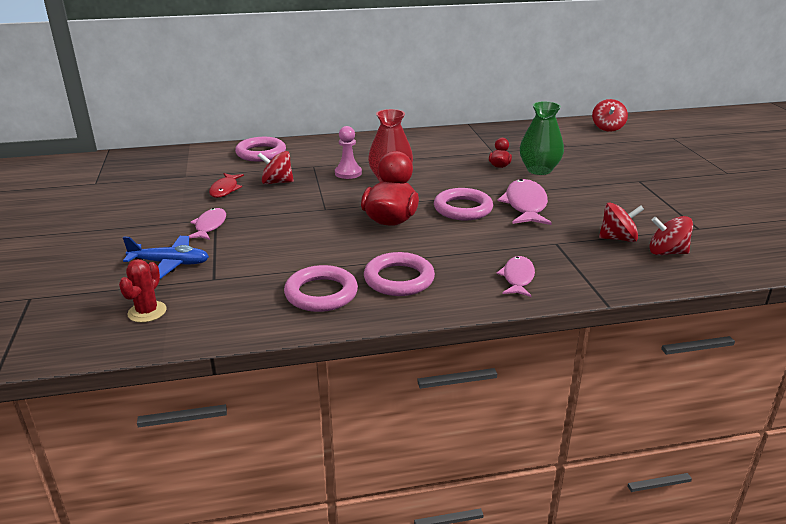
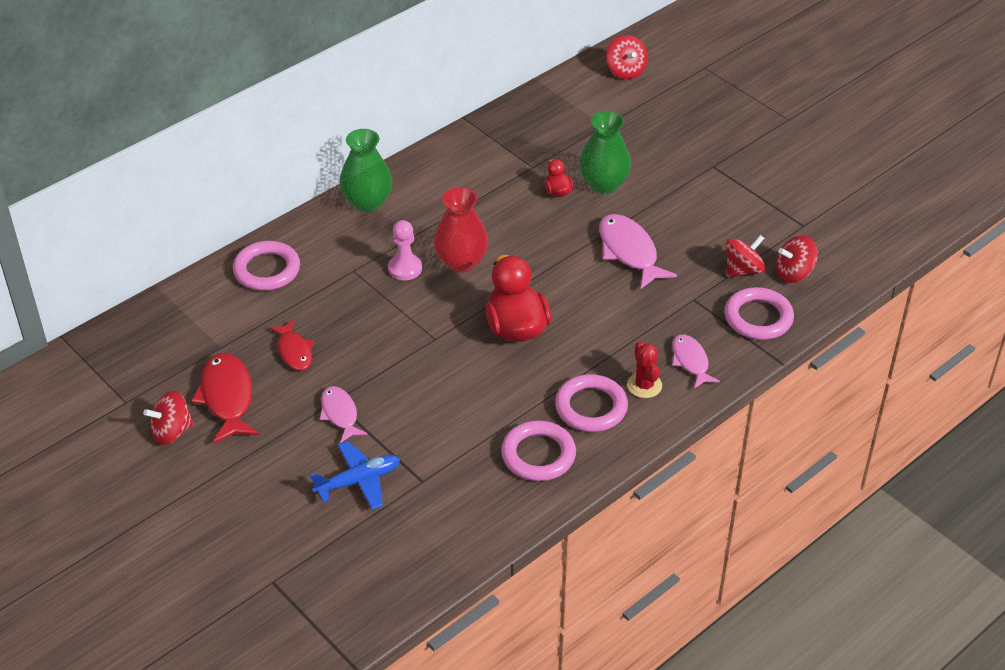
camera: 30 degrees left, 15 degrees up
(147, 312) = (405, 545): red cactus -> red cactus (644, 385)
(153, 198) = (227, 397): none -> red fish
(277, 182) = (340, 316): red spinning top -> red spinning top (172, 432)
(361, 142) = (367, 202): none -> green vase
(463, 209) = (573, 282): pink ring -> pink ring (758, 318)

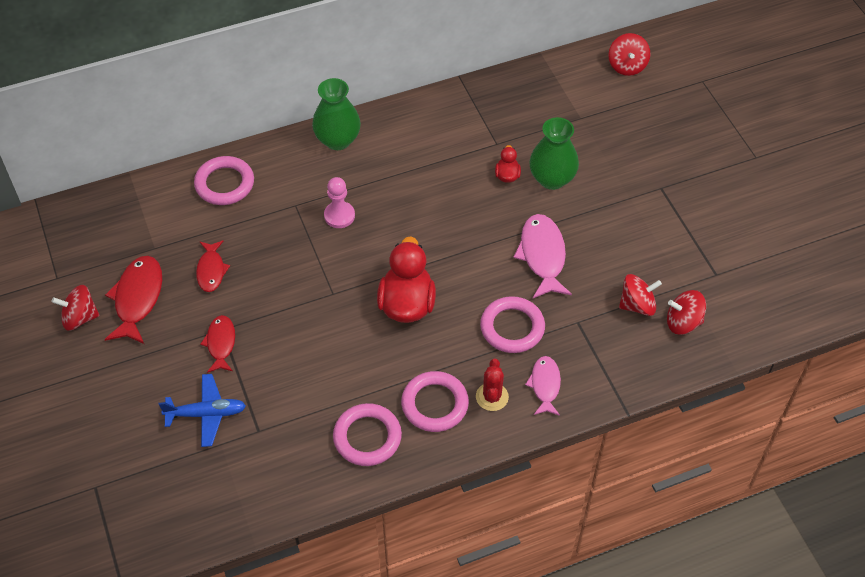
camera: 20 degrees right, 10 degrees up
(340, 414) = (221, 343): pink fish -> red fish
(461, 262) = (390, 223): red vase -> none
(758, 318) = (627, 359): pink ring -> pink ring (512, 327)

